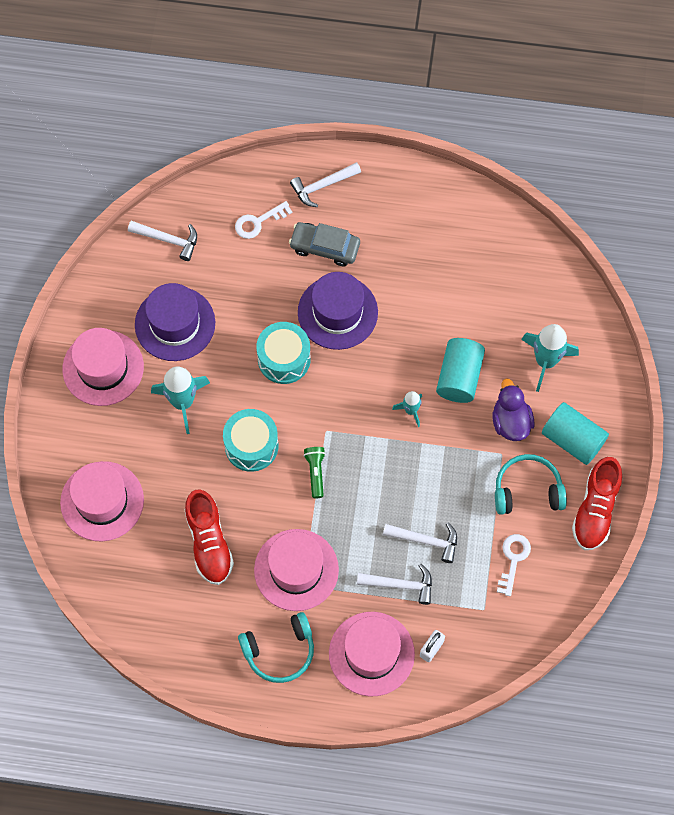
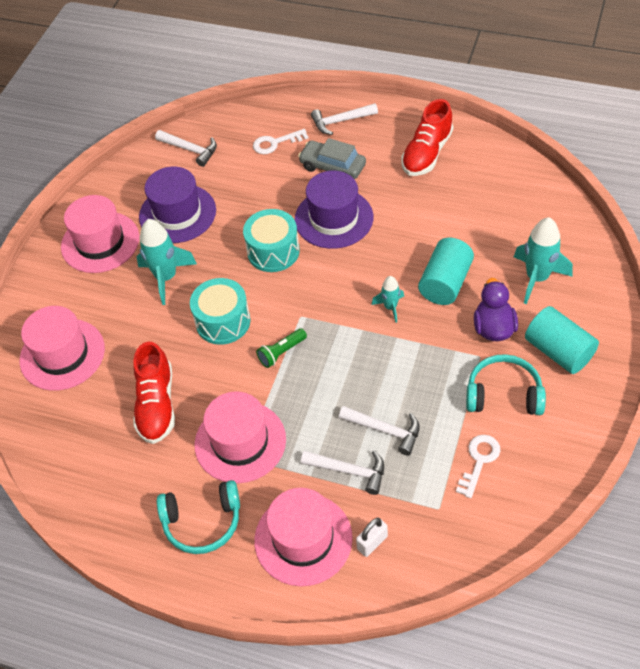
camera: 15 degrees right, 15 degrees down
(315, 473) = (281, 352): green flashlight -> green flashlight turned 135 degrees counterclockwise
(595, 510) = (577, 422): red shoe -> red shoe (427, 153)

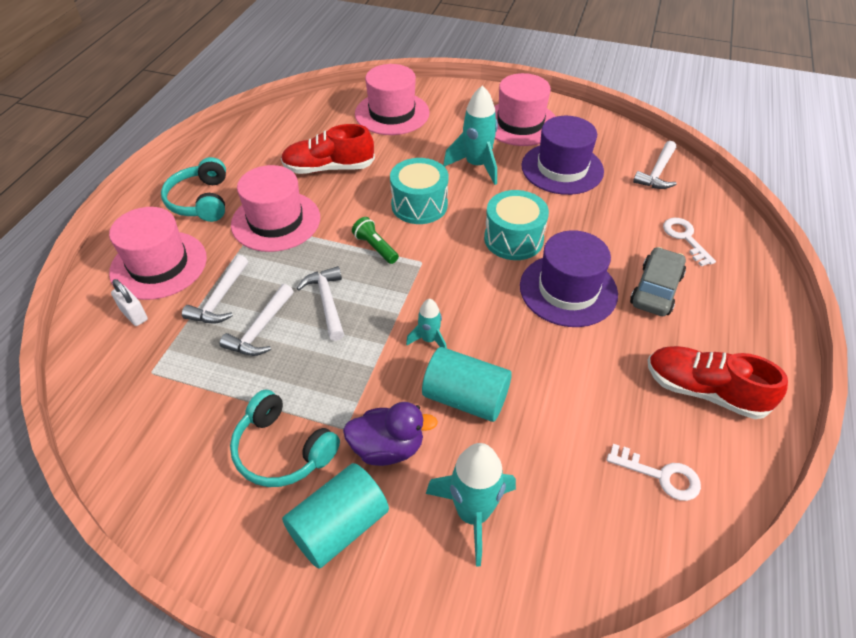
camera: 85 degrees right, 5 degrees down
(341, 121) = (742, 298): white hammer -> white hammer (327, 302)
(479, 461) = (197, 415): white key -> white key (661, 475)
(503, 394) = (282, 450): turquoise headphones -> turquoise headphones turned 120 degrees clockwise

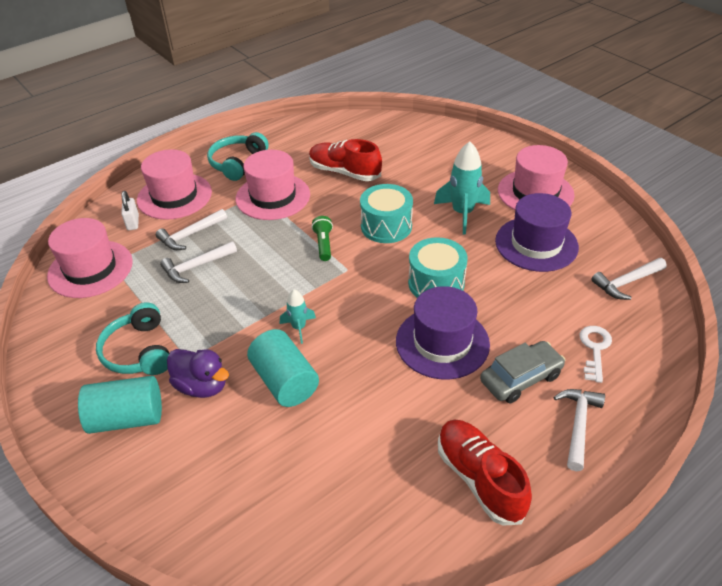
camera: 35 degrees right, 5 degrees down
(327, 302) = (254, 268): white hammer -> white hammer (578, 425)
(392, 113) = (432, 147): pink hat -> pink hat (90, 269)
(473, 514) = (214, 461): turquoise rocket -> none
(661, 475) = (375, 519): white key -> none

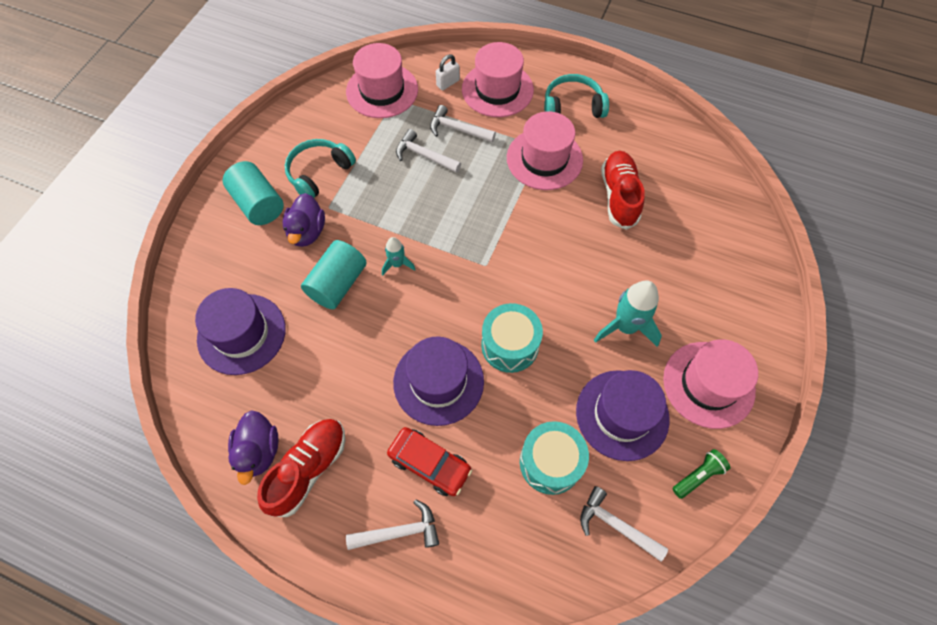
camera: 60 degrees right, 20 degrees up
(282, 490) = (241, 334): none -> purple hat
(323, 244) = (506, 231): green flashlight -> green flashlight (698, 476)
(386, 226) = (562, 268): turquoise drum -> turquoise drum (550, 462)
(436, 519) = (259, 451): none -> purple duck
(520, 378) = (430, 463): grey car -> red car
(594, 349) = (500, 519): white key -> none

